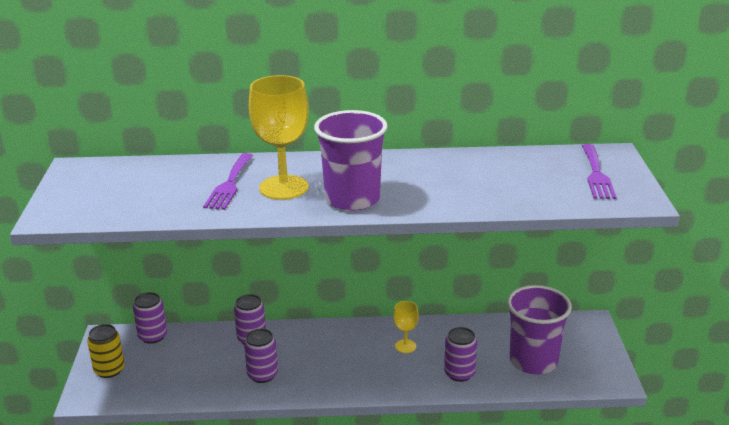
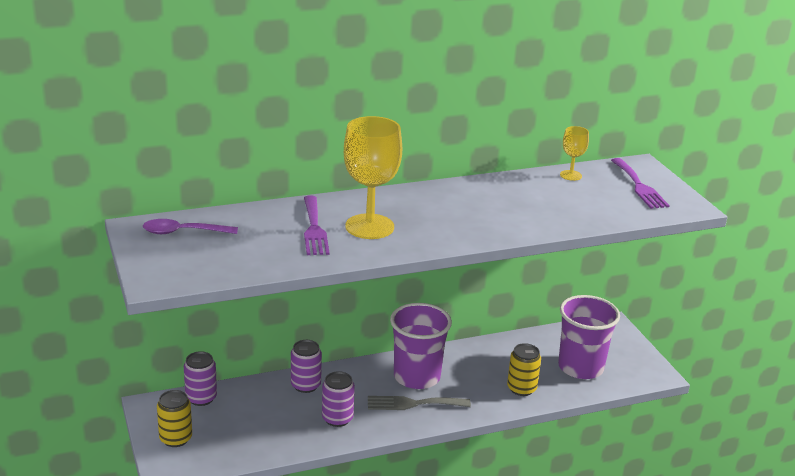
camera: 20 degrees left, 0 degrees up
(110, 175) = (183, 232): none -> purple spoon
(342, 372) = (413, 403): none -> grey fork
(352, 199) = (443, 231): purple cup -> purple cup (417, 377)
(405, 346) = (459, 371): yellow goblet -> yellow goblet (570, 175)
(459, 373) = (521, 388): purple can -> yellow can

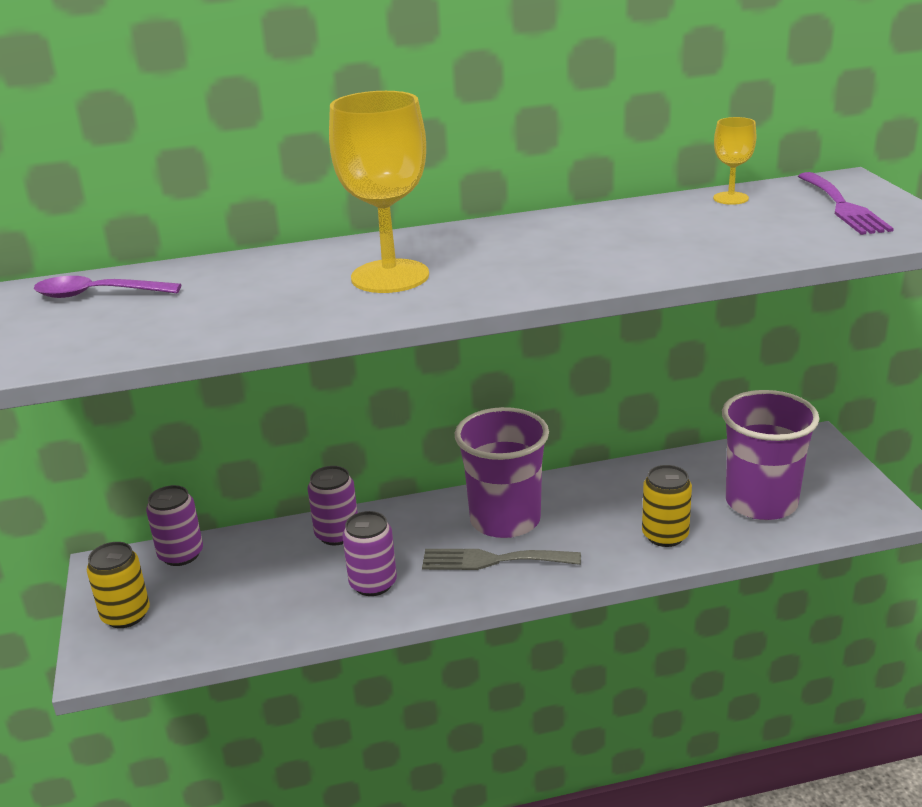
camera: 10 degrees right, 0 degrees up
(314, 229) = (301, 282): purple fork -> none

